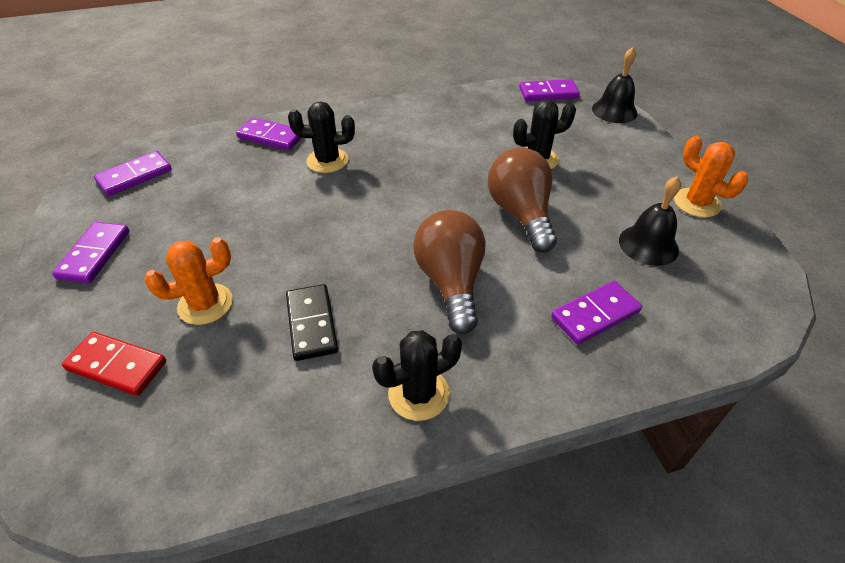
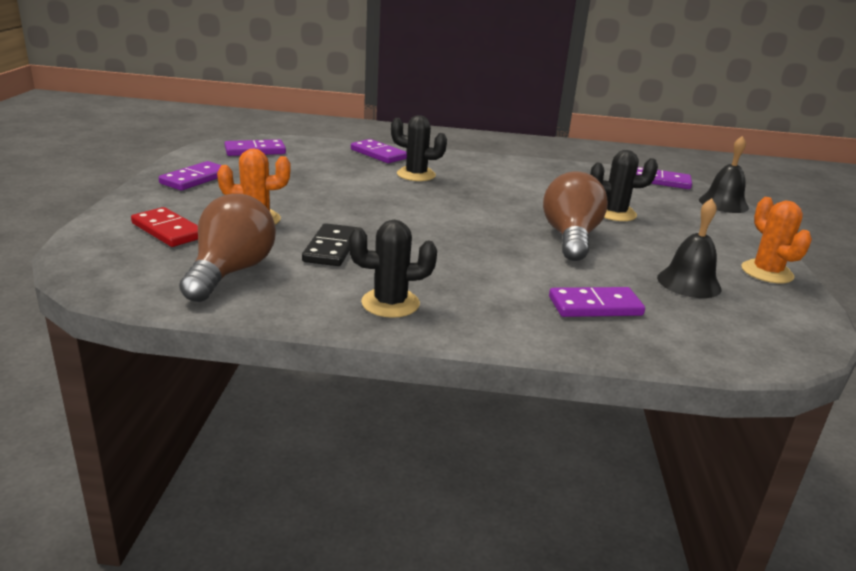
camera: 20 degrees right, 20 degrees down
(451, 282) = (470, 257): brown light bulb -> brown light bulb (231, 272)

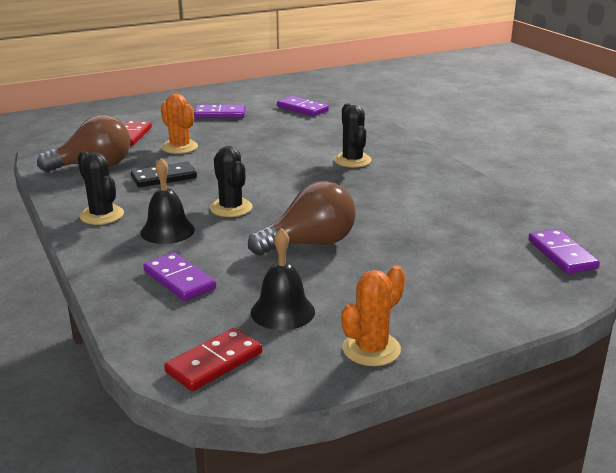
camera: 60 degrees right, 0 degrees up
(378, 154) = (375, 138): purple domino -> none
(615, 213) = (408, 250): black cactus -> black cactus (231, 208)
(723, 204) = (555, 299): black bell -> black bell (167, 231)
(765, 333) = (214, 362): none -> red domino

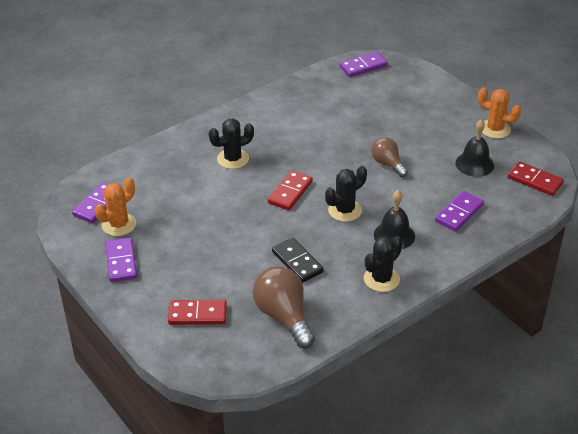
camera: 100 degrees left, 15 degrees up
(180, 147) = (223, 269): orange cactus -> orange cactus (119, 224)
(279, 183) = (290, 192): none -> red domino
(310, 244) = (388, 164): brown light bulb -> brown light bulb, size x0.61

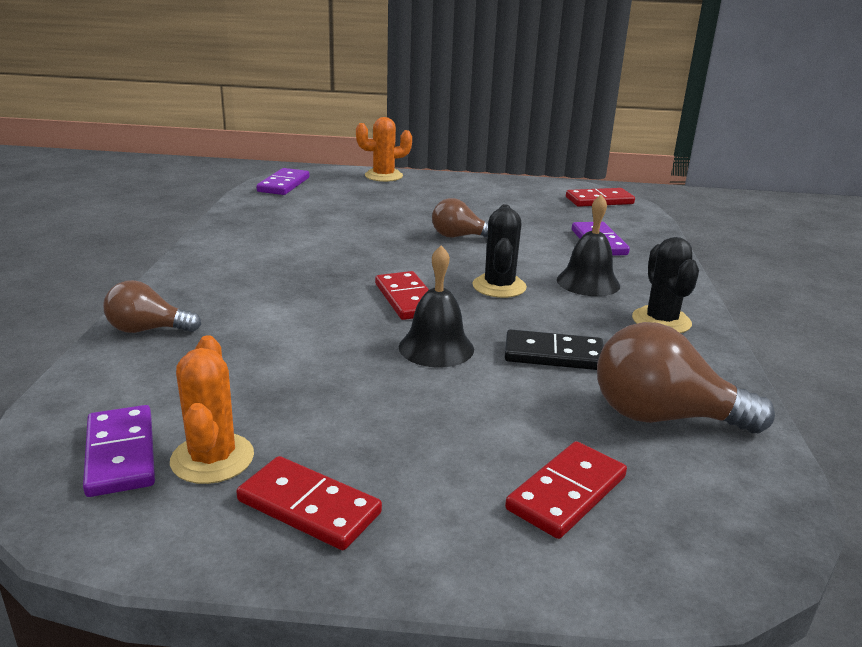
camera: 50 degrees left, 15 degrees down
(121, 261) = (309, 507): purple domino -> red domino
(170, 148) = (147, 330): none -> brown light bulb
(233, 159) = (270, 302): black cactus -> none
(474, 164) = (532, 208): black bell -> black bell (436, 348)
(495, 129) = (496, 184): orange cactus -> orange cactus (383, 176)

